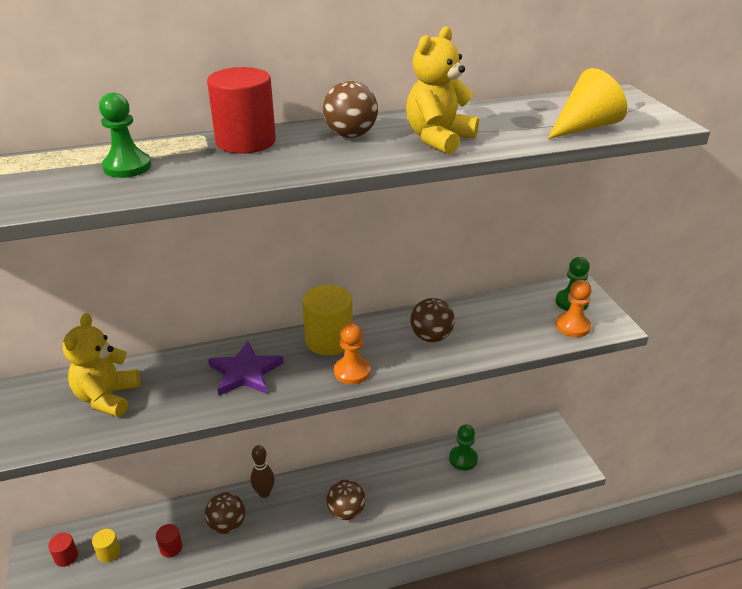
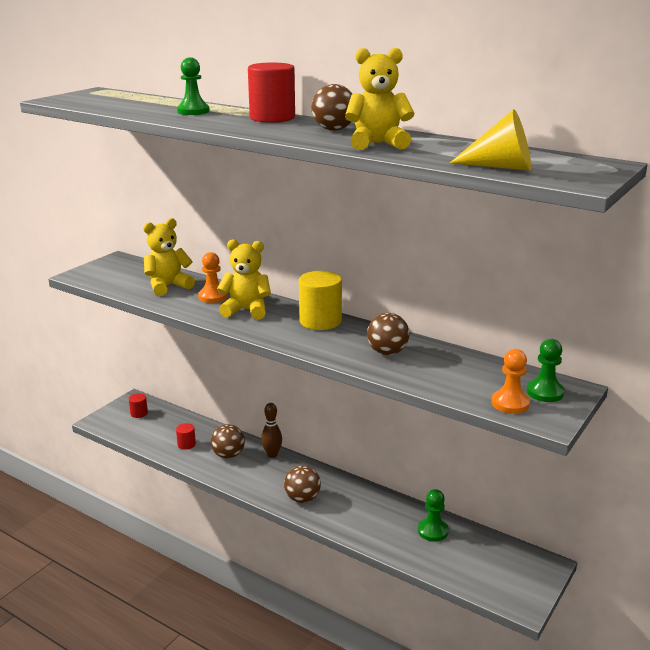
camera: 50 degrees right, 10 degrees down
(109, 553) = (157, 425): yellow cylinder -> none
(245, 372) = (246, 310): purple star -> yellow teddy bear
(352, 371) = (301, 340): orange pawn -> orange pawn (213, 296)

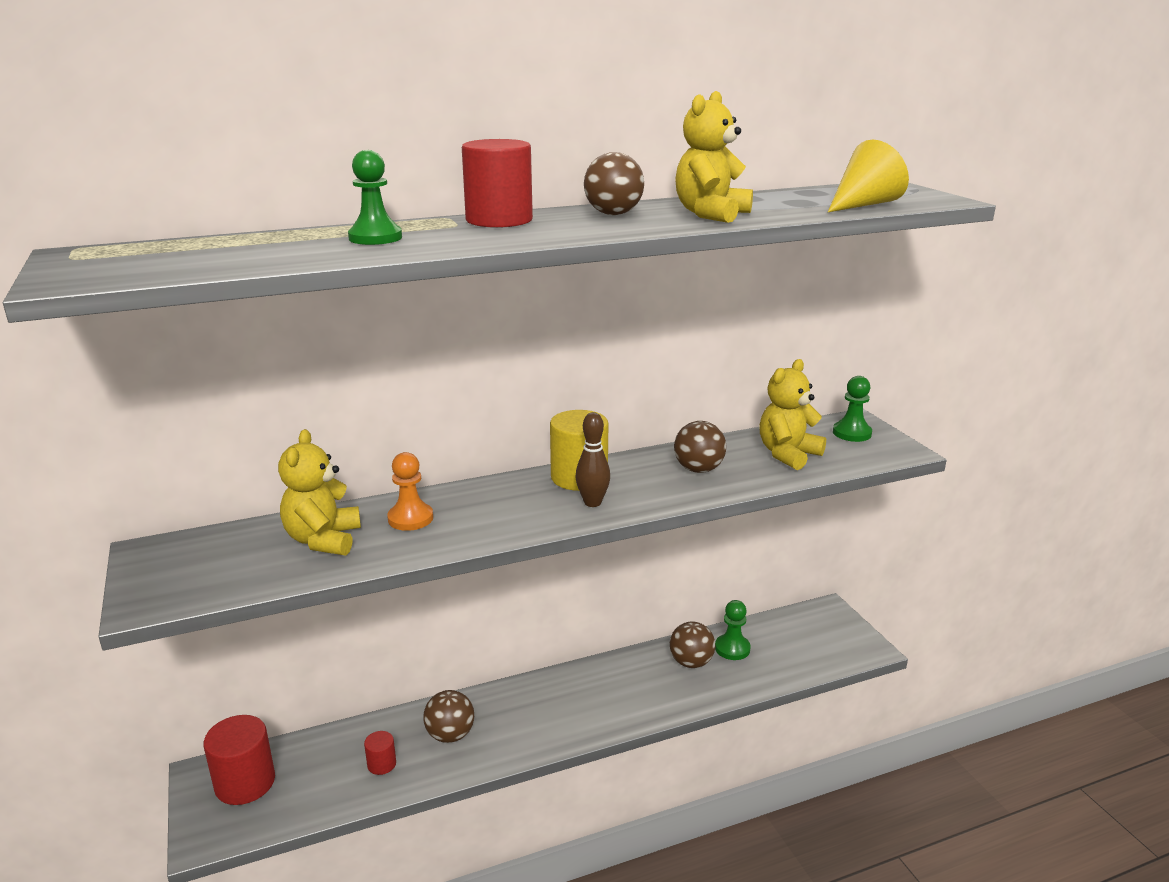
camera: 55 degrees left, 0 degrees up
(139, 413) = (245, 783): red cylinder -> red cylinder, size x1.98
(246, 310) = (486, 510): yellow teddy bear -> yellow teddy bear (788, 454)
(272, 455) = (491, 698): brown bowling pin -> brown bowling pin (592, 502)
(302, 498) = (598, 712): brown ball -> brown ball (691, 662)
(510, 403) = (858, 453): orange pawn -> none

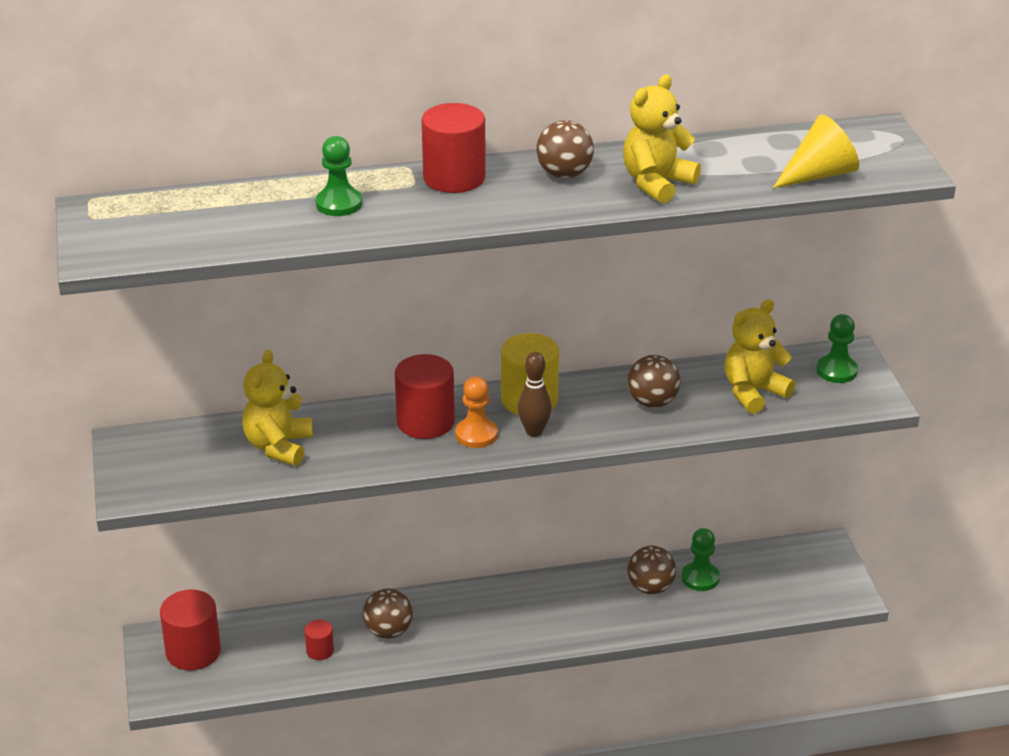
camera: 10 degrees right, 10 degrees up
(410, 518) = (359, 431): orange pawn -> orange pawn (476, 434)
(479, 504) = (425, 422): none -> red cylinder

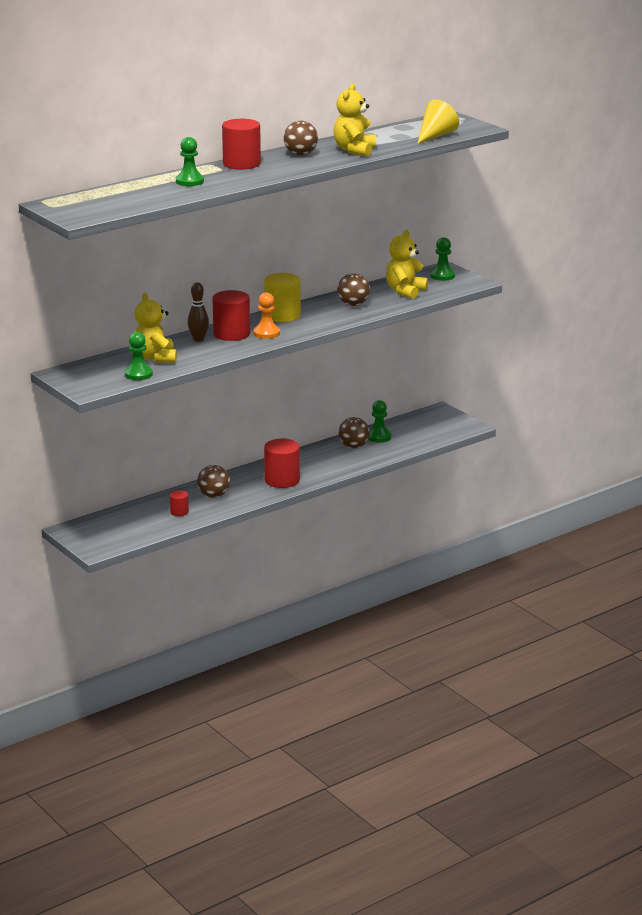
camera: 25 degrees left, 10 degrees down
(193, 652) = (99, 529): red cylinder -> red cylinder (282, 480)
(227, 477) = (138, 374): none -> green pawn
(534, 431) = (298, 326): brown bowling pin -> brown bowling pin (198, 339)

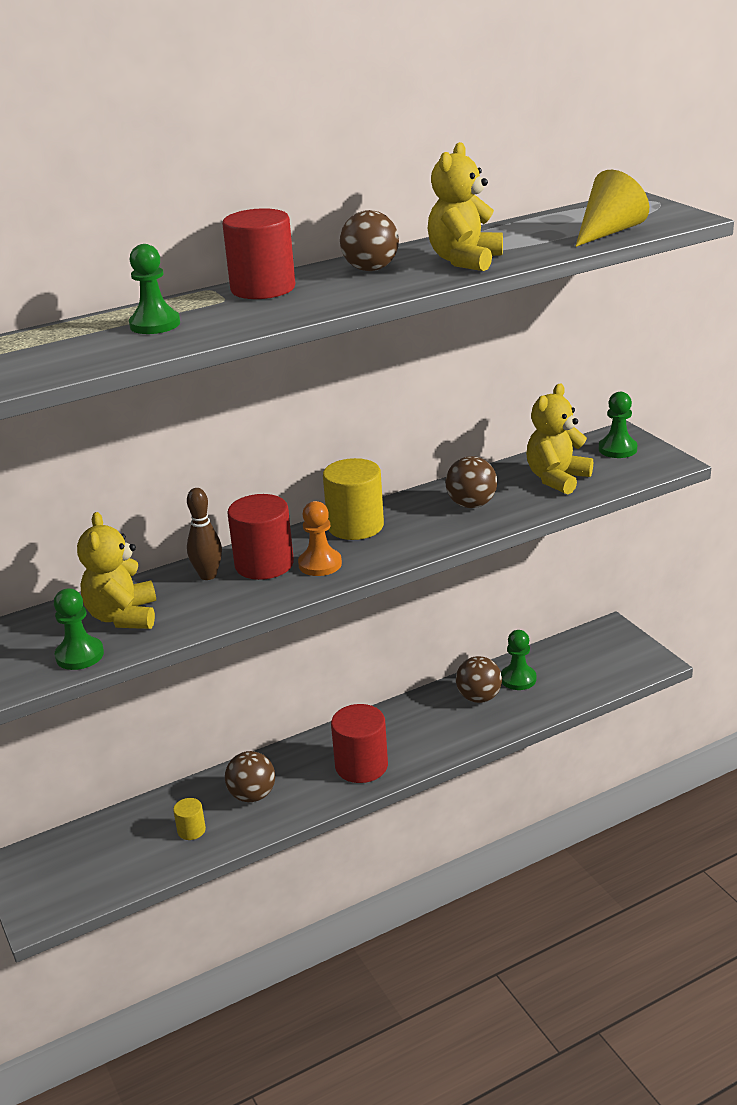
camera: 10 degrees right, 5 degrees up
(179, 512) = (191, 830): red cylinder -> yellow cylinder

